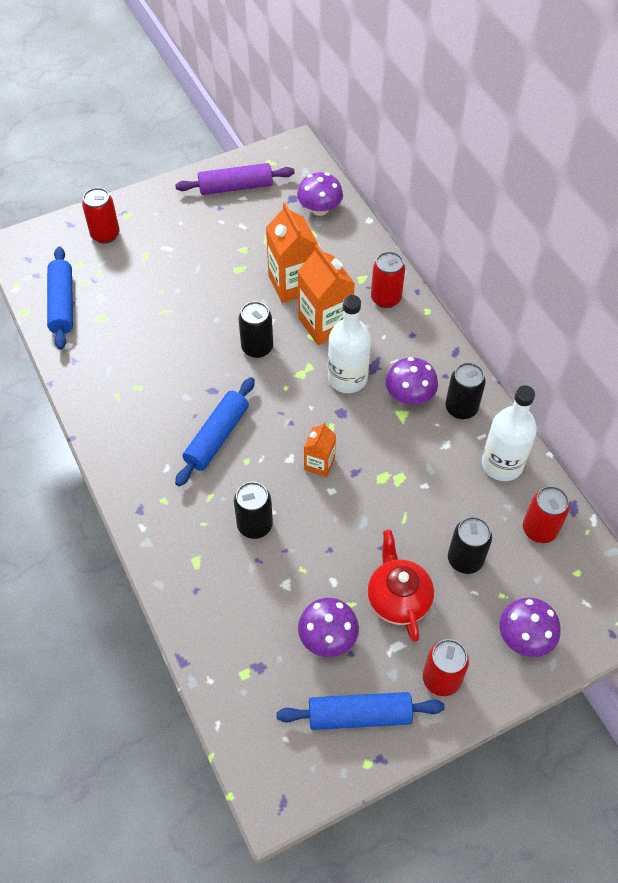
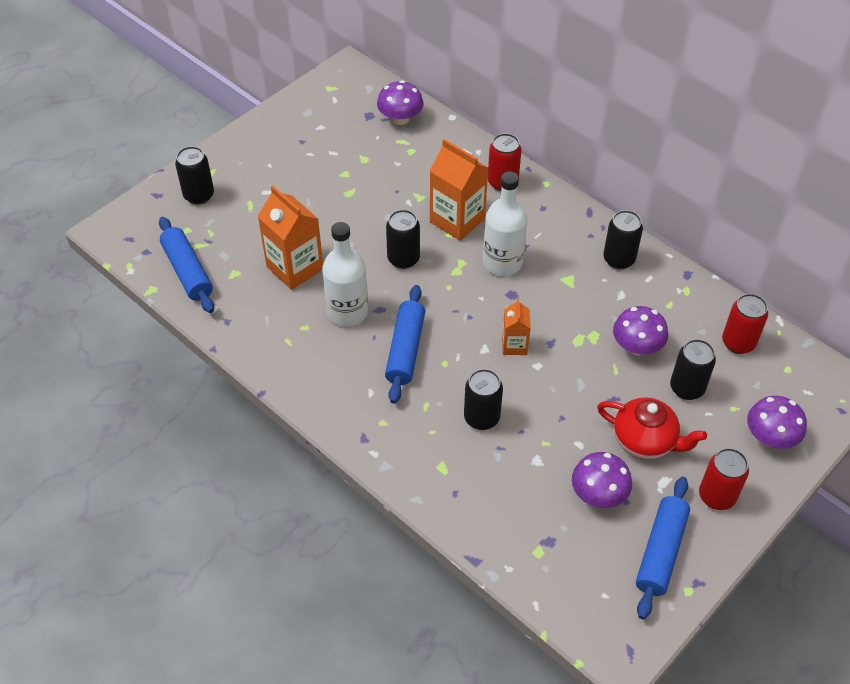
camera: 20 degrees left, 5 degrees down
(105, 235) = (199, 195): red can -> black can
(236, 187) = (308, 119): purple rolling pin -> none
(292, 284) = (408, 192): orange carton -> orange carton (295, 268)
(359, 715) = (661, 552): blue rolling pin -> blue rolling pin turned 45 degrees counterclockwise
(398, 599) = (645, 441): red teapot -> red teapot turned 150 degrees clockwise
(409, 395) = (567, 261): purple mushroom -> purple mushroom (637, 346)
(502, 464) = (678, 297): white bottle -> white bottle (347, 312)

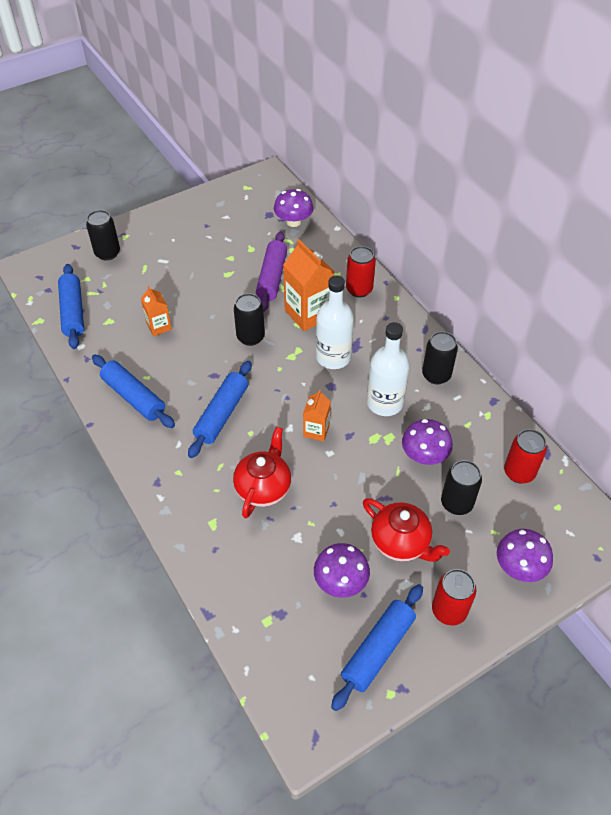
camera: 15 degrees right, 0 degrees up
(295, 268) = (159, 326): orange carton -> orange carton, size x0.56
(299, 352) = (134, 397): none -> blue rolling pin
(347, 312) = (186, 372): white bottle -> white bottle (384, 403)
(401, 187) = (272, 277): none -> purple rolling pin
(481, 418) = (263, 488): black can -> red teapot

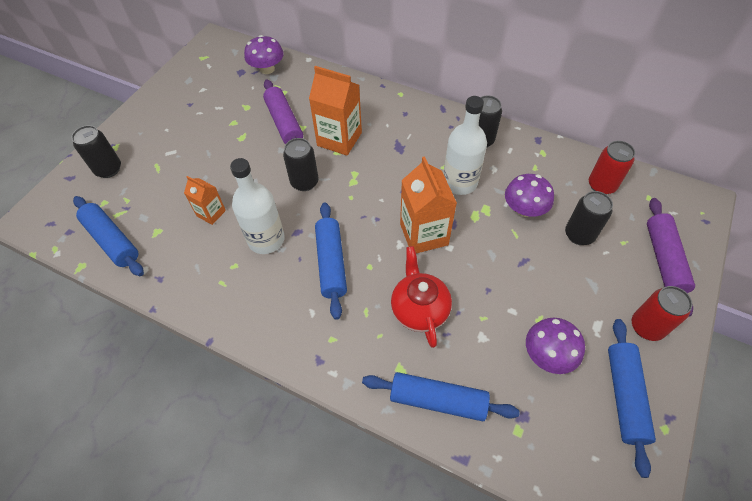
camera: 30 degrees left, 5 degrees up
(134, 397) = (235, 291): blue rolling pin -> blue rolling pin (437, 400)
(316, 430) = (424, 234): orange carton -> orange carton, size x1.78
(333, 357) = (388, 165): white bottle -> white bottle (266, 239)
(359, 289) = (366, 100): red can -> none
(401, 542) = (566, 292): red teapot -> none
(519, 567) = (664, 260): purple mushroom -> purple rolling pin

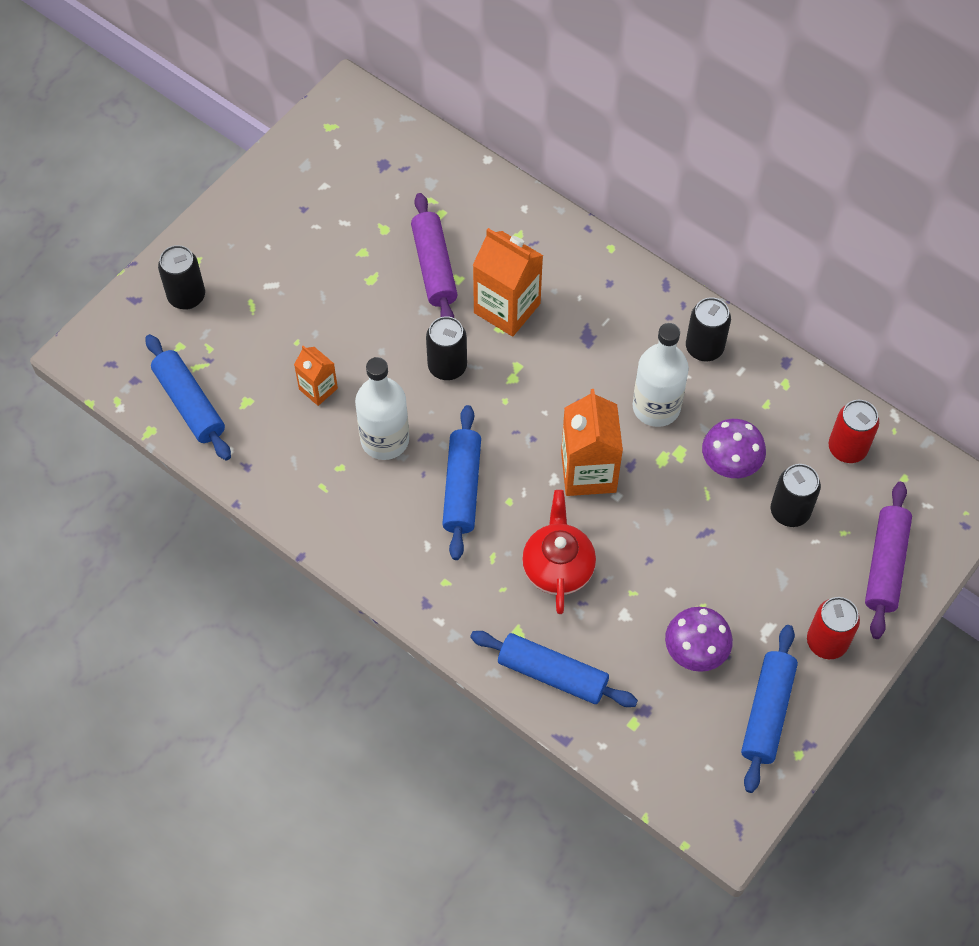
camera: 10 degrees right, 5 degrees up
(267, 69) = (423, 166): purple mushroom -> none

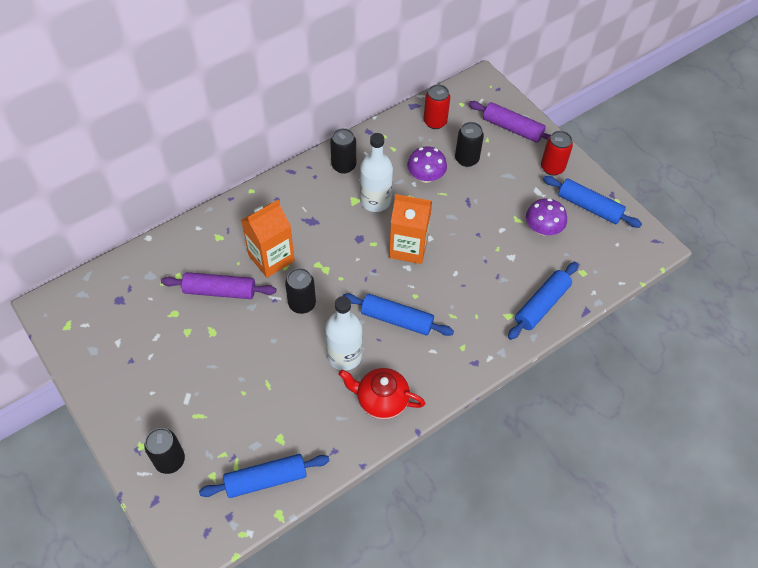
camera: 75 degrees left, 5 degrees down
(318, 389) = (288, 388): orange carton -> none
(558, 567) = (470, 282): red teapot -> red teapot (381, 400)

